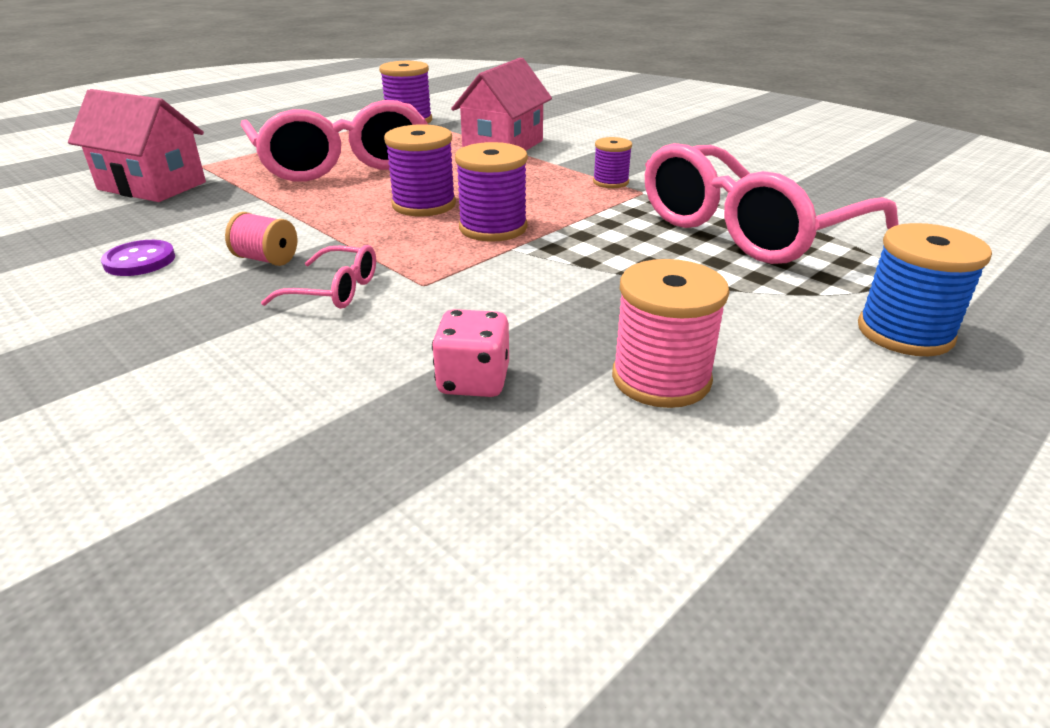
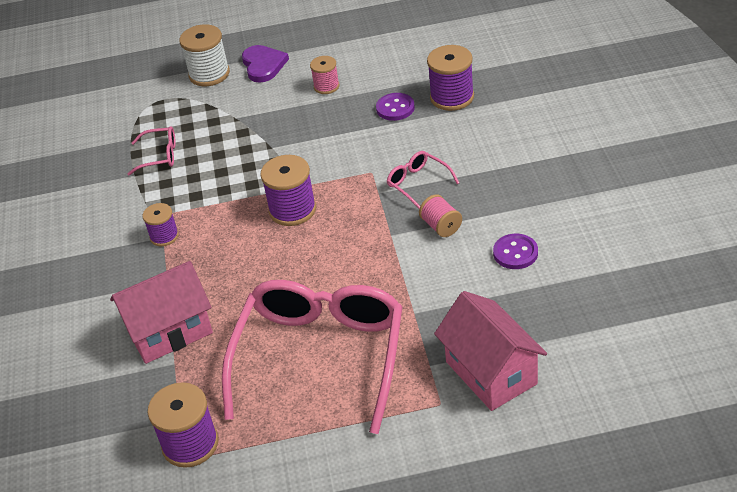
camera: 140 degrees left, 10 degrees up
(424, 205) = (310, 255): purple spool -> purple spool (452, 97)
(473, 381) = (395, 108): pink dice -> purple button
(661, 379) = (326, 86): pink spool -> pink spool, size x0.61
(750, 228) = (159, 156): pink glasses -> pink glasses, size x0.41
(847, 379) = (263, 65): none -> purple heart
(904, 333) = (209, 74): blue spool -> white spool

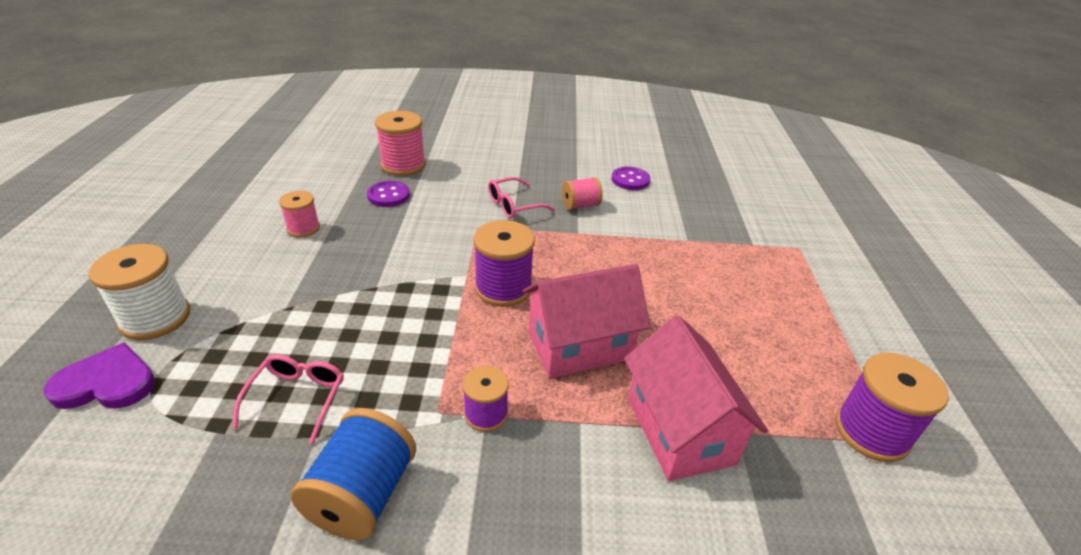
camera: 85 degrees left, 5 degrees down
(99, 206) = (362, 495): none -> blue spool
(263, 65) = (200, 267): purple heart -> purple heart (107, 383)
(320, 359) = (741, 306): pink glasses -> none
(452, 97) = (403, 165): purple spool -> pink spool
(491, 372) = (764, 218): pink house -> pink house (579, 345)

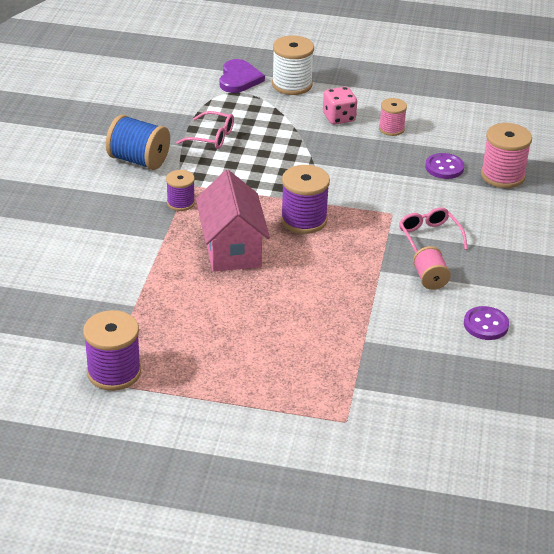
camera: 100 degrees right, 0 degrees up
(267, 269) = (339, 118): none -> pink dice
(679, 430) = (144, 279): pink house -> none

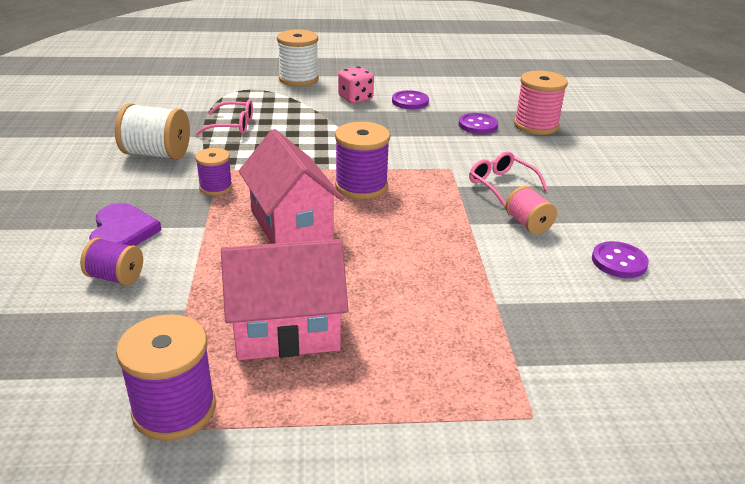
camera: 15 degrees left, 5 degrees down
(89, 272) = (115, 277): none -> purple spool
(139, 160) = (157, 154): blue spool -> white spool
(201, 334) = (286, 331): none -> pink house
(239, 79) = (245, 80): purple heart -> purple heart (122, 232)
(391, 129) = (410, 102): pink spool -> purple button

